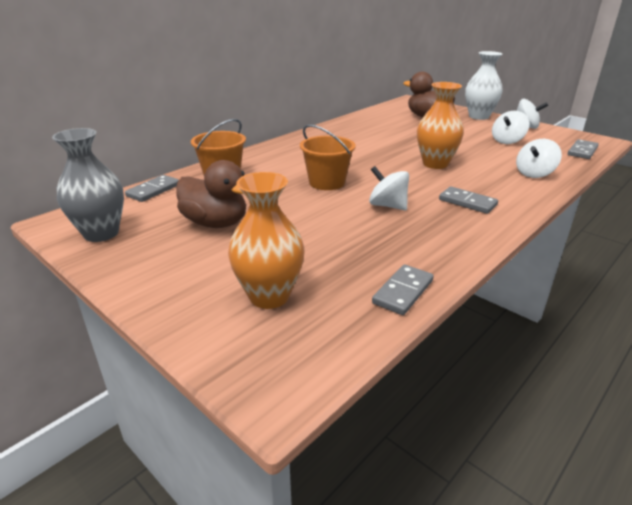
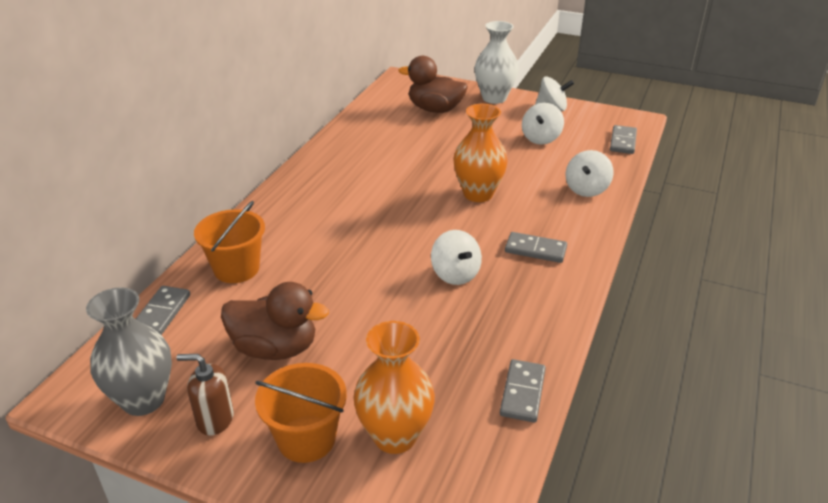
camera: 20 degrees left, 5 degrees up
(139, 255) = (215, 419): none -> brown soap dispenser
(327, 182) = (370, 251): orange bucket -> orange bucket (306, 439)
(387, 206) = (455, 274): white spinning top -> white spinning top turned 135 degrees counterclockwise

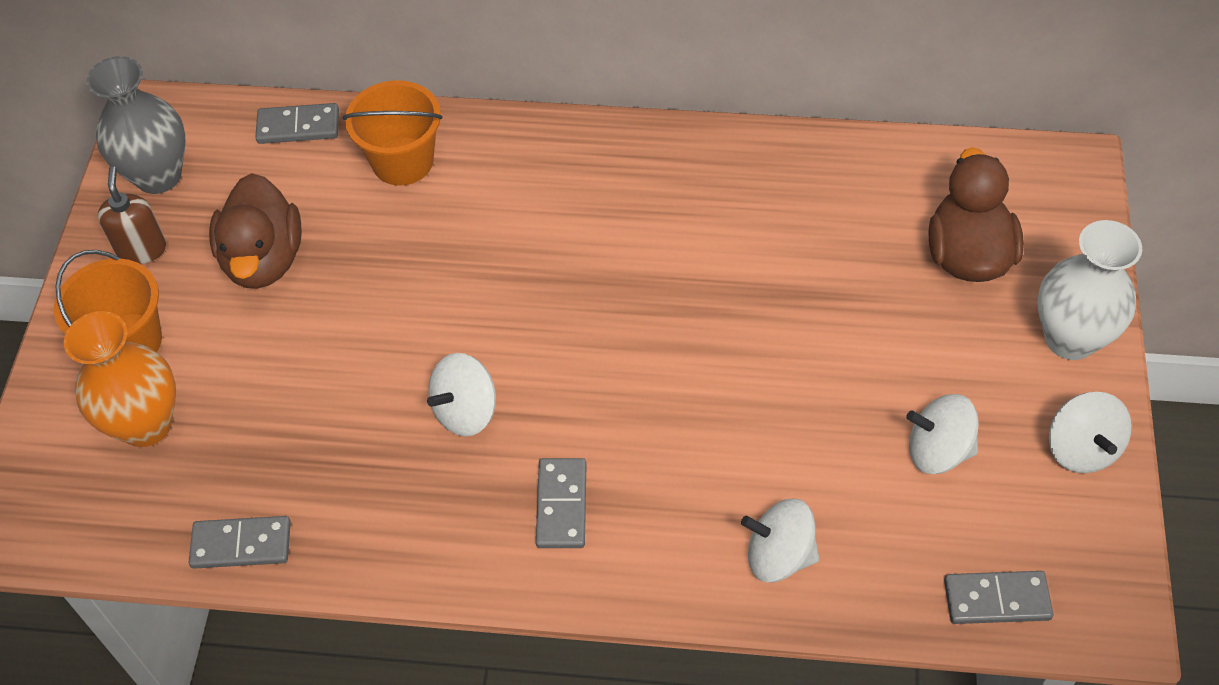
camera: 75 degrees right, 20 degrees up
(478, 194) = (695, 391): orange vase -> none

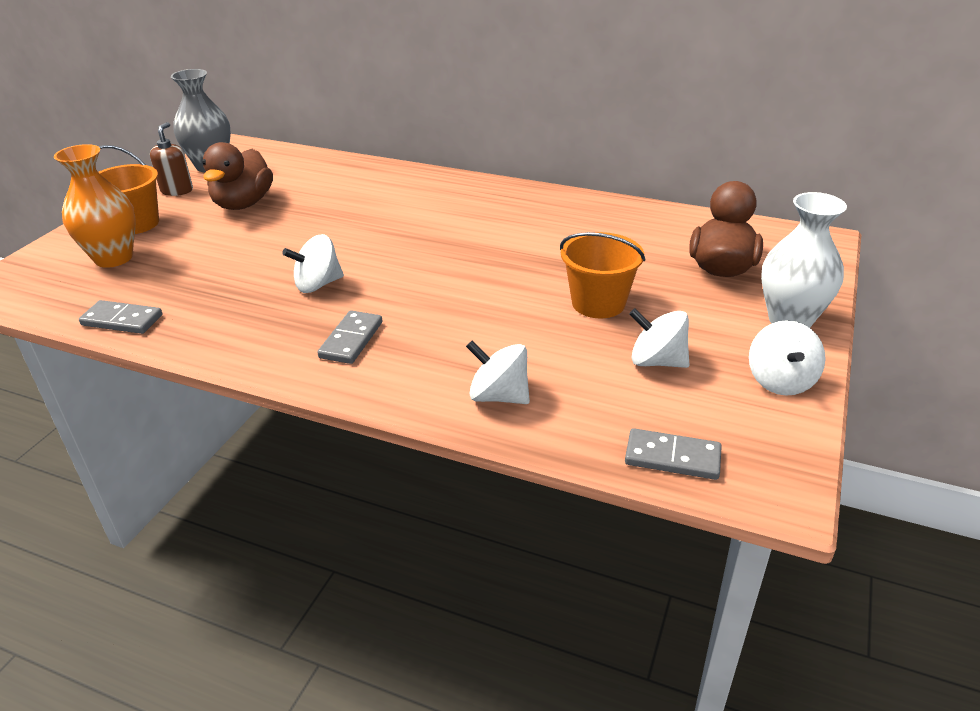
camera: 15 degrees right, 20 degrees down
(298, 126) = (305, 159): grey domino -> none
(402, 161) = (357, 179): orange bucket -> orange bucket (598, 303)

